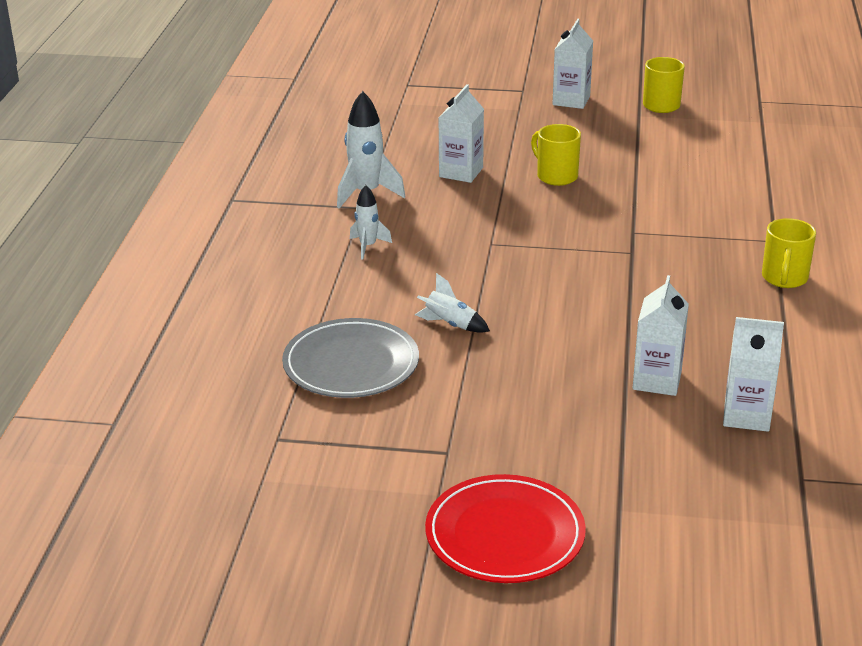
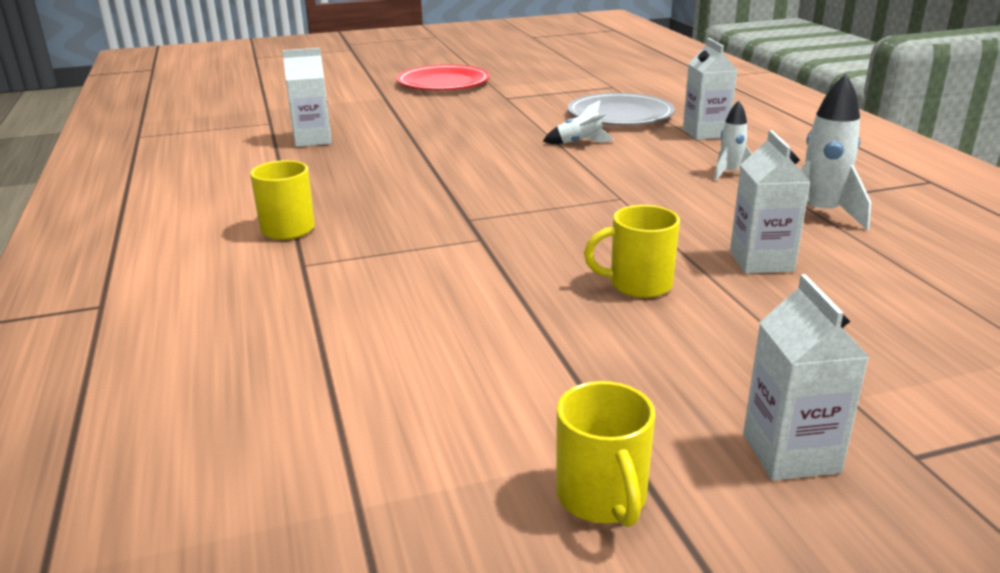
camera: 155 degrees right, 5 degrees down
(556, 176) = (638, 284): yellow mug -> yellow mug turned 150 degrees clockwise
(657, 380) = (389, 144): white carton -> white carton (705, 133)

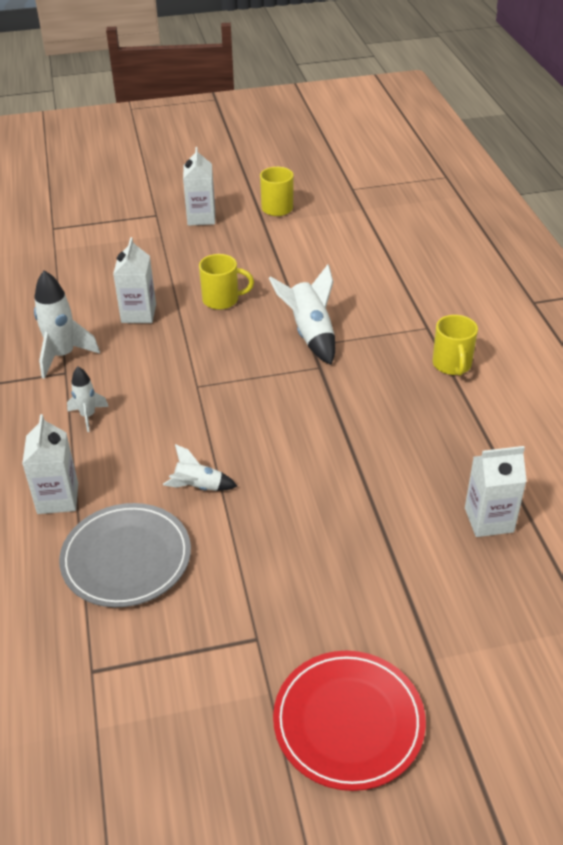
camera: 175 degrees left, 15 degrees up
(483, 250) = (310, 334): none -> white rocket

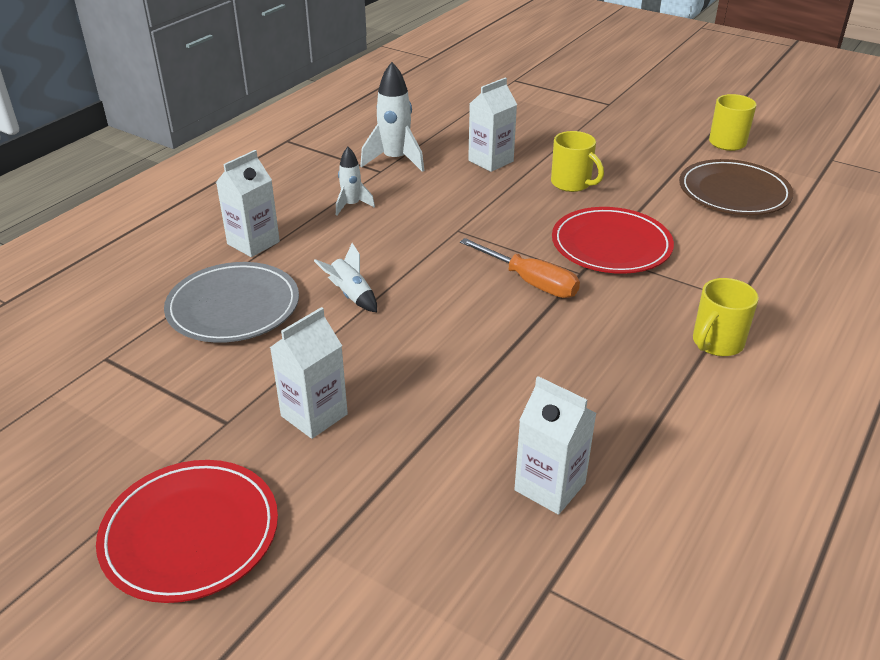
camera: 45 degrees right, 5 degrees down
(201, 217) = (645, 121): white carton -> white carton (314, 415)
(299, 394) = (530, 282): none -> orange screwdriver
(310, 334) = (611, 245): white rocket -> red plate
(329, 247) = (734, 192): none -> brown plate

